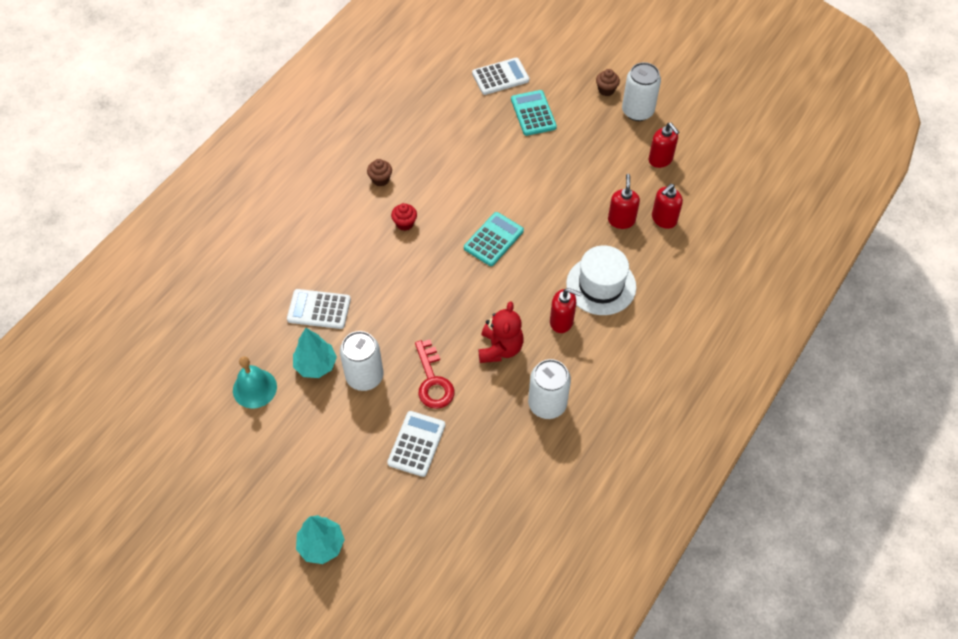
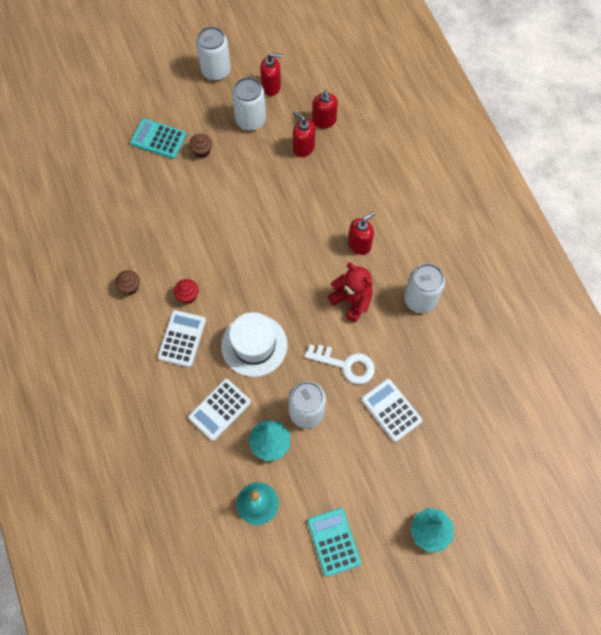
camera: 55 degrees left, 10 degrees up
(433, 381) = (345, 365): red key -> white key
(493, 239) = (253, 243): turquoise calculator -> turquoise calculator (333, 541)
(500, 77) = (103, 137): white calculator -> white calculator (182, 338)
(601, 285) = (348, 199): white hat -> white hat (254, 345)
(606, 90) = (179, 77): brown cupcake -> brown cupcake (202, 151)
(612, 165) = (250, 120): none -> white can

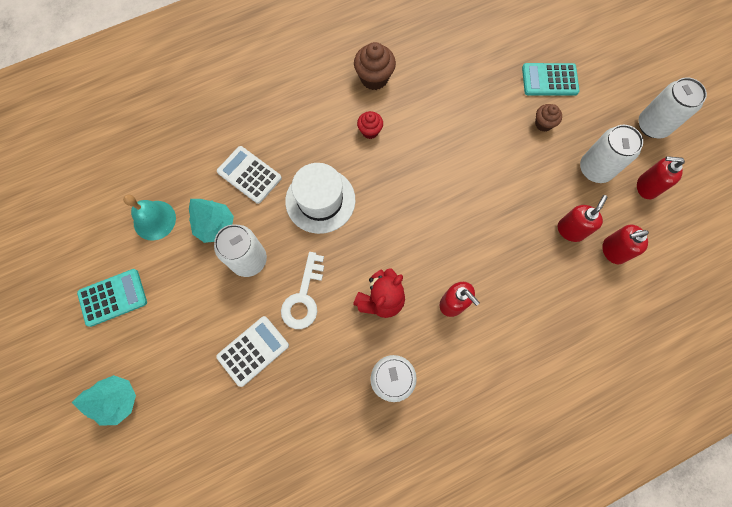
camera: 85 degrees right, 5 degrees up
(130, 287) = (374, 78): brown cupcake -> brown cupcake, size x1.63
(158, 139) = (549, 80): turquoise calculator -> turquoise calculator turned 105 degrees counterclockwise
(182, 338) = (322, 131): white calculator -> none
(271, 87) = (646, 187): red soap dispenser -> red soap dispenser turned 105 degrees clockwise

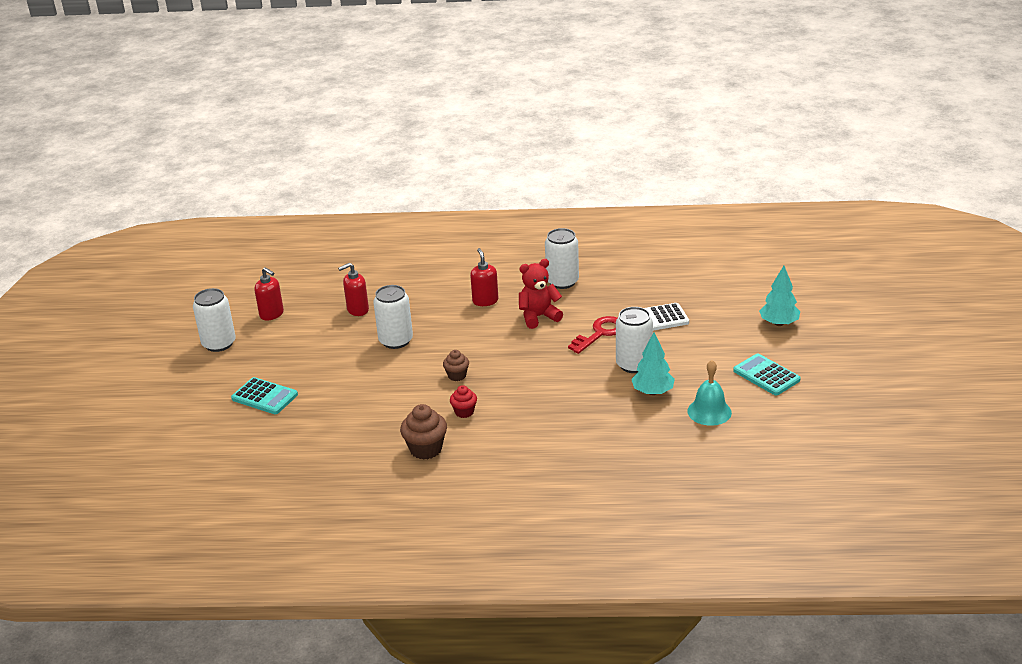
camera: 150 degrees left, 40 degrees down
(113, 297) = (766, 375): turquoise calculator -> turquoise calculator turned 45 degrees clockwise
(249, 175) = (601, 416): white calculator -> none
(303, 297) = (600, 333): white key -> red key
(320, 200) = (546, 381): white hat -> none
(543, 124) = (306, 371): brown cupcake -> brown cupcake (457, 376)
(595, 169) = (297, 334): white can -> white can (396, 341)
(613, 251) = (339, 293): red soap dispenser -> none

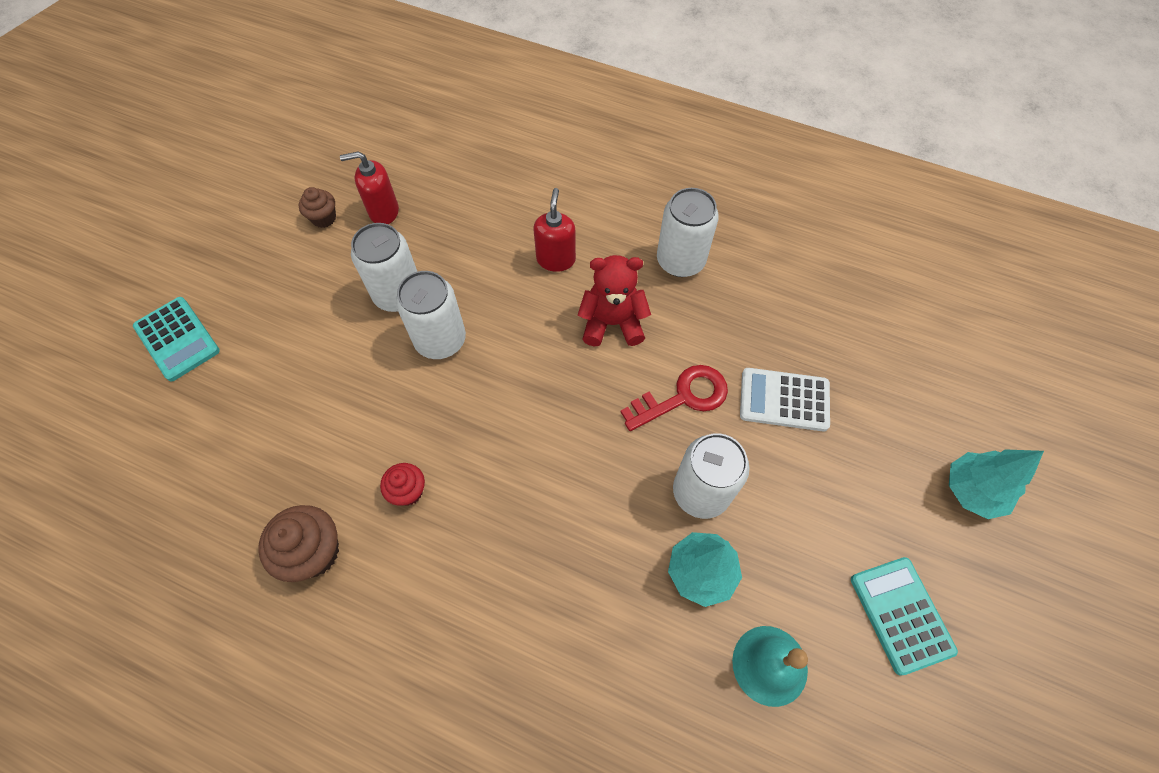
camera: 20 degrees right, 30 degrees up
(219, 344) = (185, 210): white can -> white can (440, 340)
(272, 314) = (277, 178): red soap dispenser -> none
(457, 376) = (439, 404): brown cupcake -> brown cupcake (324, 218)

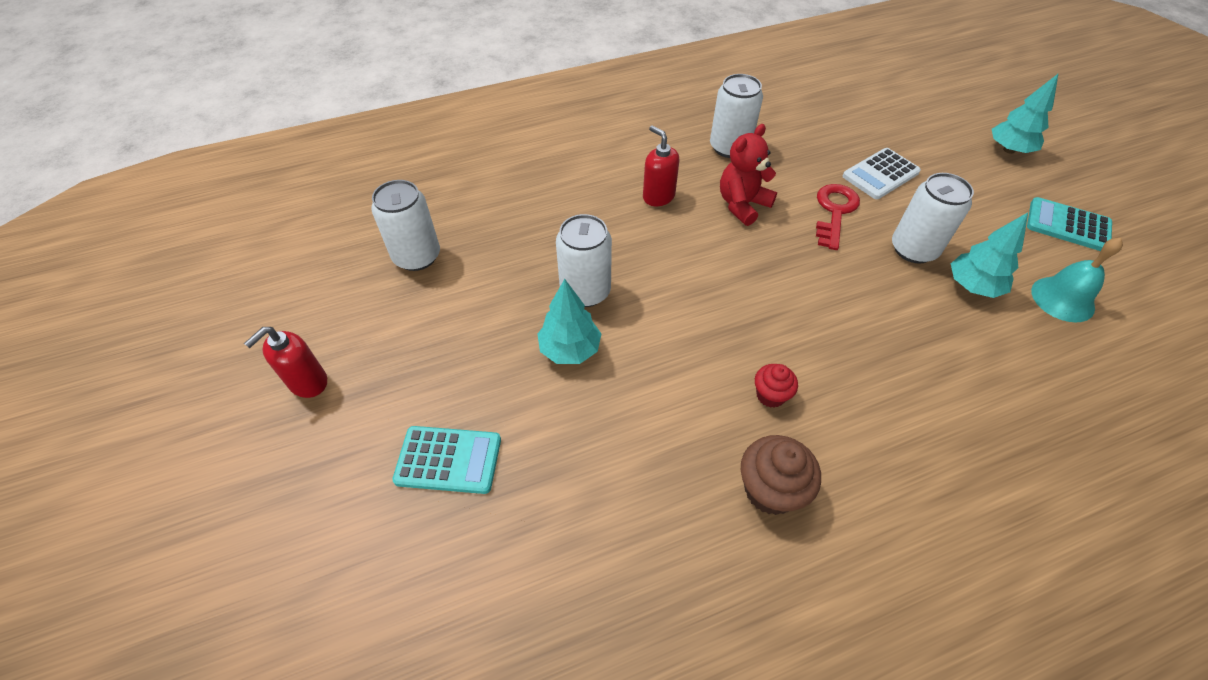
camera: 45 degrees left, 10 degrees down
(324, 218) = (455, 288): brown cupcake -> none
(332, 330) = (570, 349): none -> turquoise tree
(383, 211) = (497, 252): red soap dispenser -> red soap dispenser (308, 382)
(440, 340) = (655, 294): white can -> white can (417, 256)

